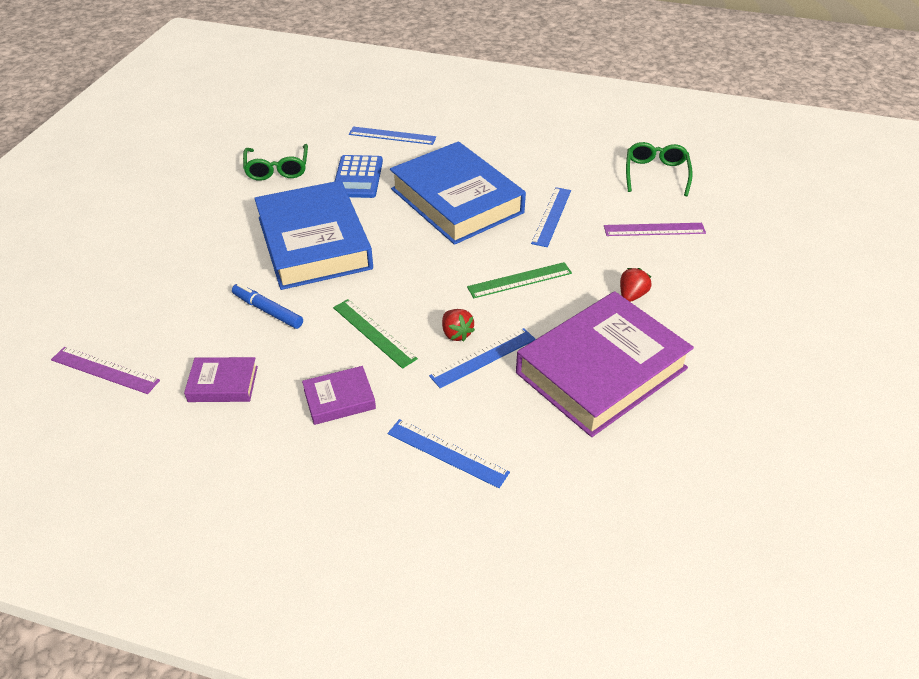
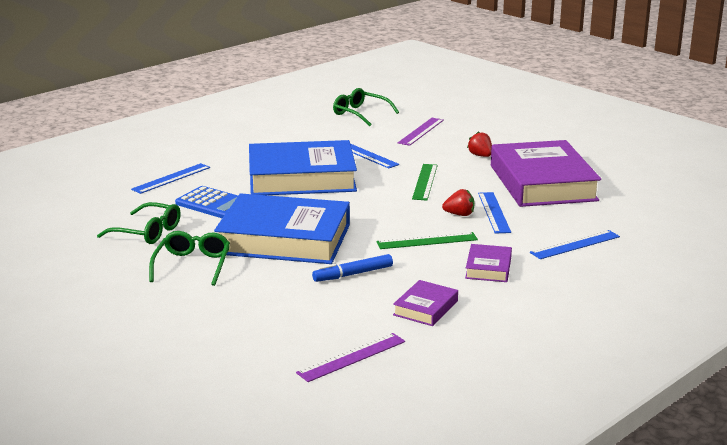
camera: 60 degrees left, 20 degrees down
(230, 215) = (192, 265): none -> green glasses

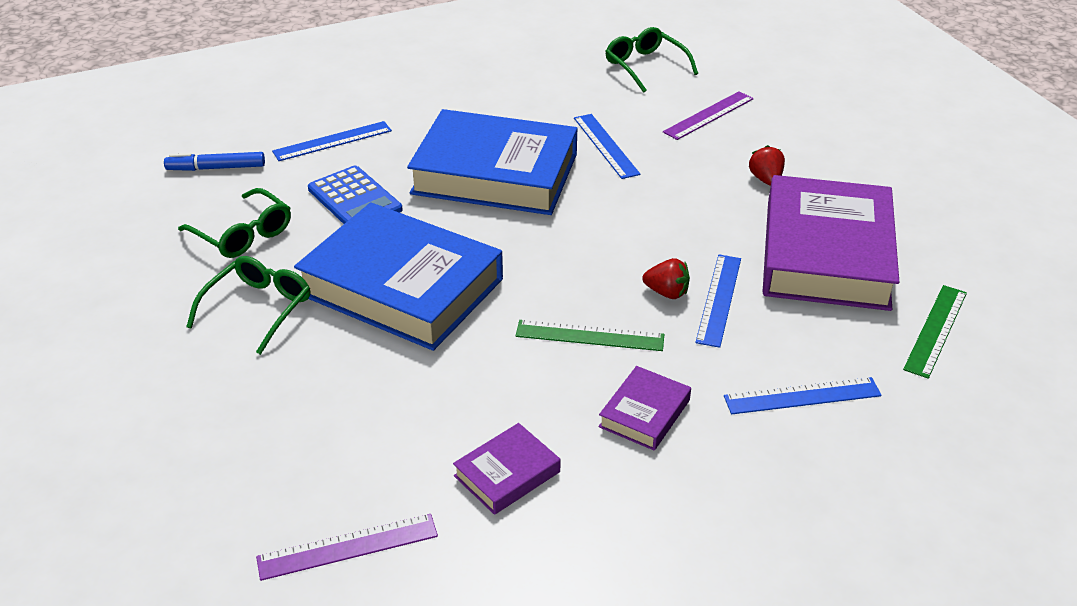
camera: 20 degrees right, 15 degrees up
(353, 274) = (449, 378): blue marker -> blue marker (216, 168)
(425, 182) = (656, 216): green ruler -> green ruler (935, 330)

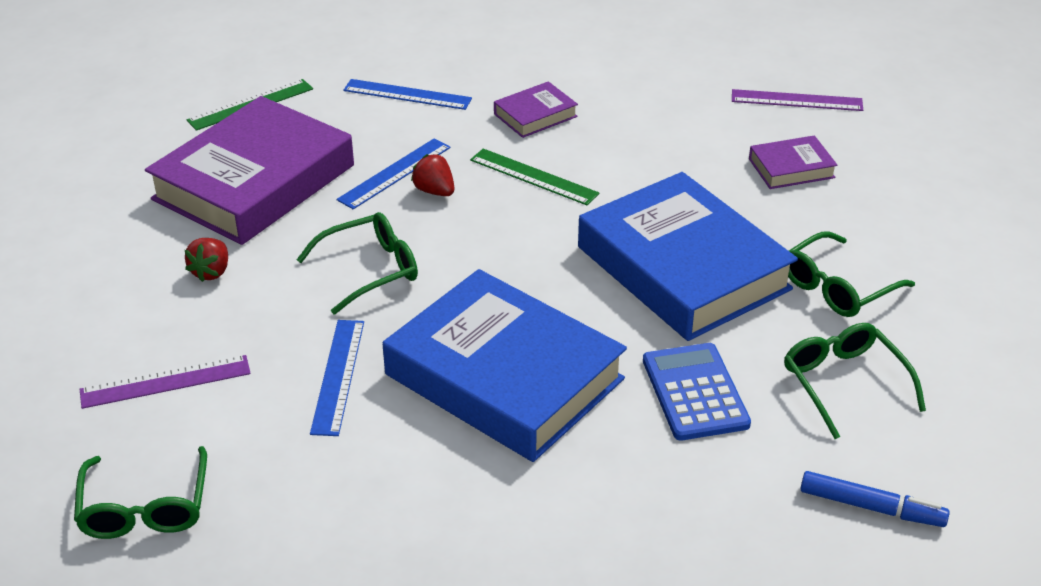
camera: 155 degrees left, 0 degrees up
(332, 141) = (693, 506): blue ruler -> none
(507, 474) = (664, 109): purple book -> purple book (791, 168)
(654, 213) = (369, 270): none -> green glasses

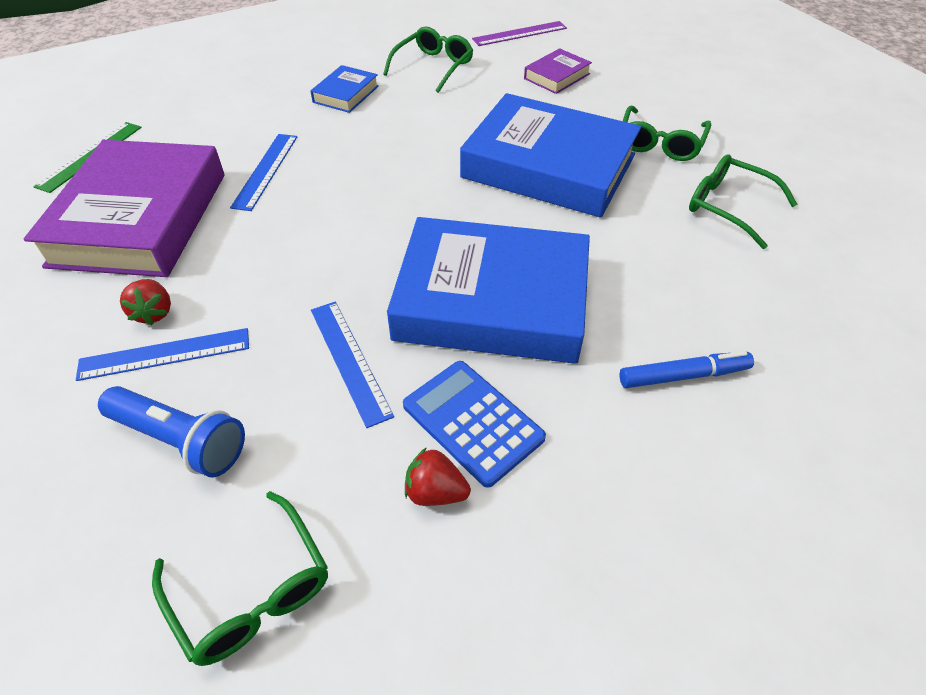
camera: 30 degrees left, 10 degrees up
(165, 382) = (180, 440): purple ruler -> blue flashlight
(369, 270) = (305, 256): green glasses -> green glasses (433, 67)
(407, 94) = (229, 108): blue ruler -> blue ruler (165, 354)
(434, 191) = (311, 174): red strawberry -> red strawberry (435, 492)
(533, 177) = (382, 138): green ruler -> none
(535, 115) = (346, 94): purple book -> blue book
(695, 392) = (641, 254): blue calculator -> blue calculator (472, 422)
(871, 507) = (833, 288): blue marker -> blue marker (683, 376)

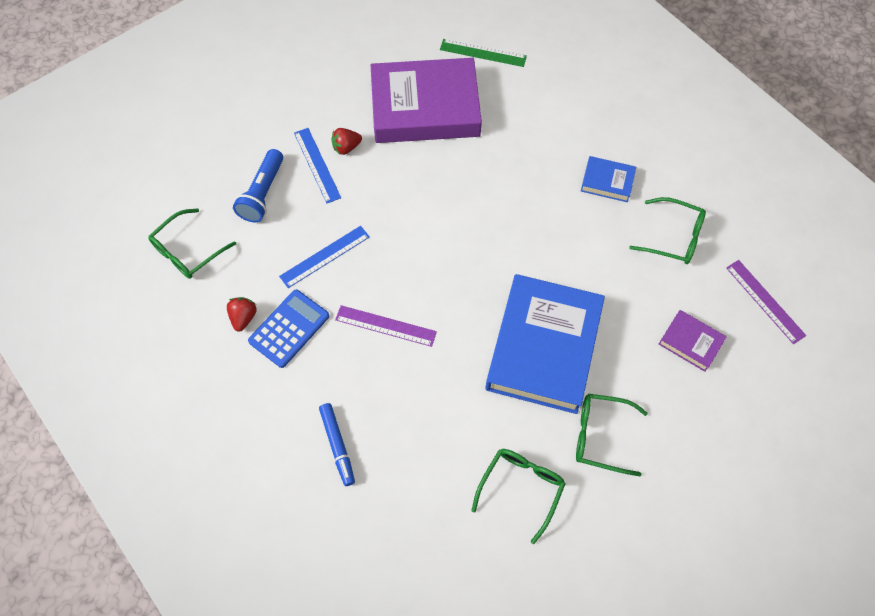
camera: 80 degrees right, 15 degrees up
(265, 170) = (491, 159): blue ruler -> none
(492, 300) = (385, 326): blue book -> purple ruler

